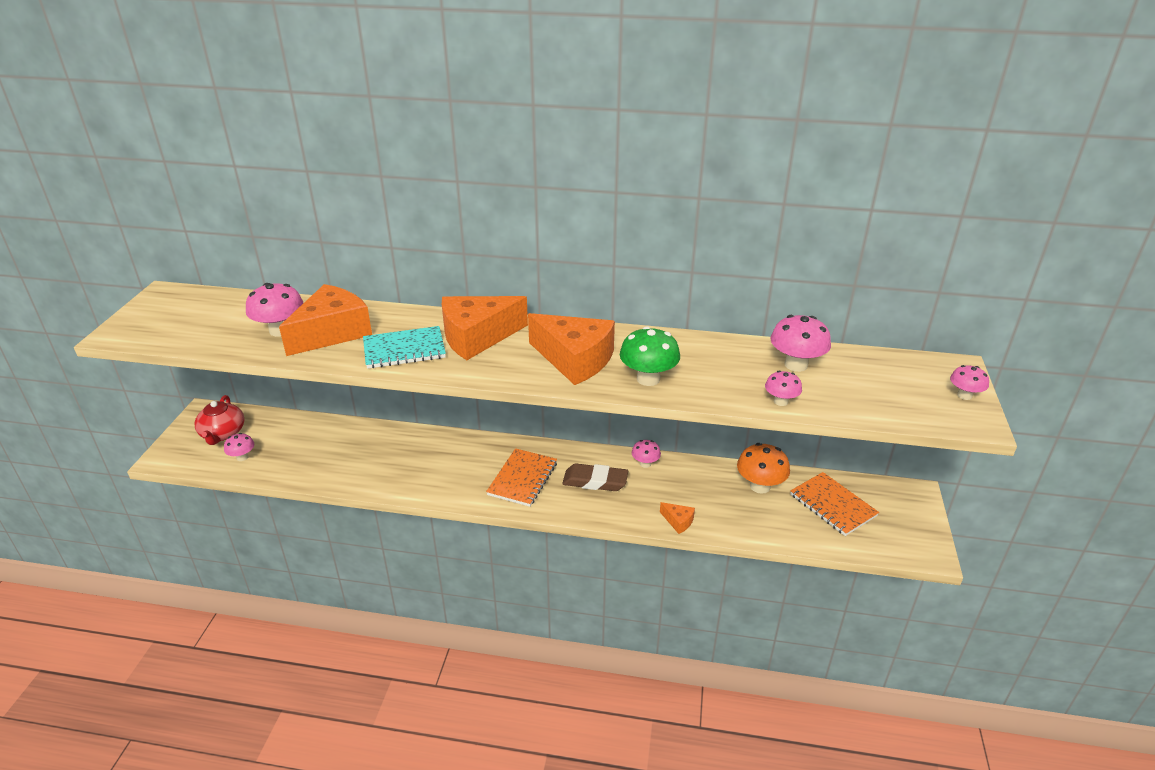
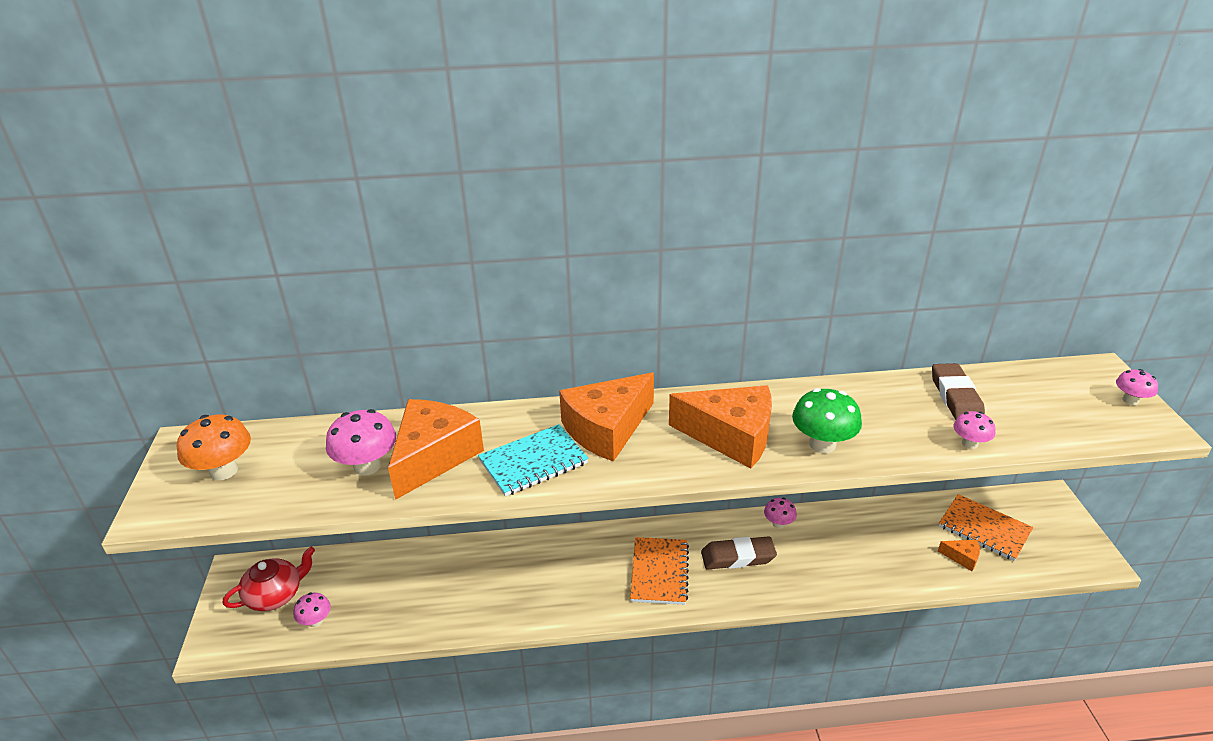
camera: 15 degrees left, 0 degrees up
(223, 433) = (275, 595): red teapot -> red teapot turned 105 degrees counterclockwise
(678, 521) = (847, 584): orange cheese -> orange cheese (962, 557)
(760, 486) = (905, 523): orange mushroom -> orange mushroom (224, 471)
(796, 365) = (955, 397): pink mushroom -> brown eraser

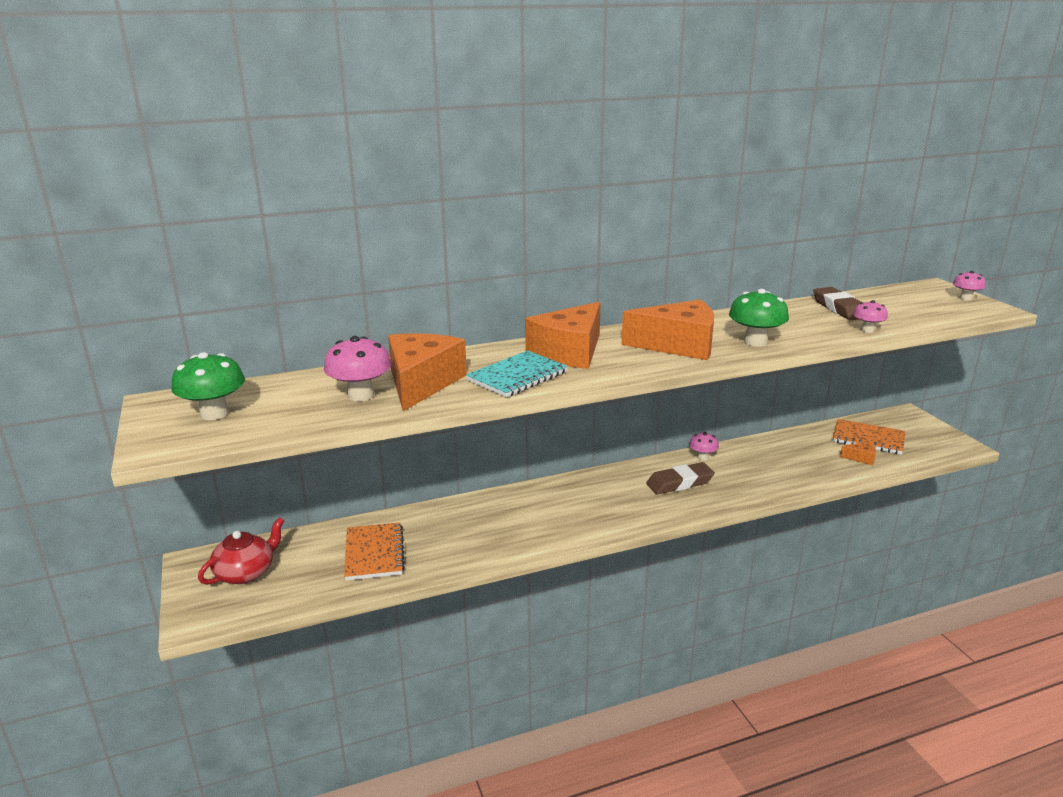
camera: 15 degrees left, 10 degrees down
(224, 471) = (214, 414): orange mushroom -> green mushroom
(316, 621) = (299, 585): pink mushroom -> none
(659, 572) = (616, 502): orange notebook -> orange notebook (374, 553)

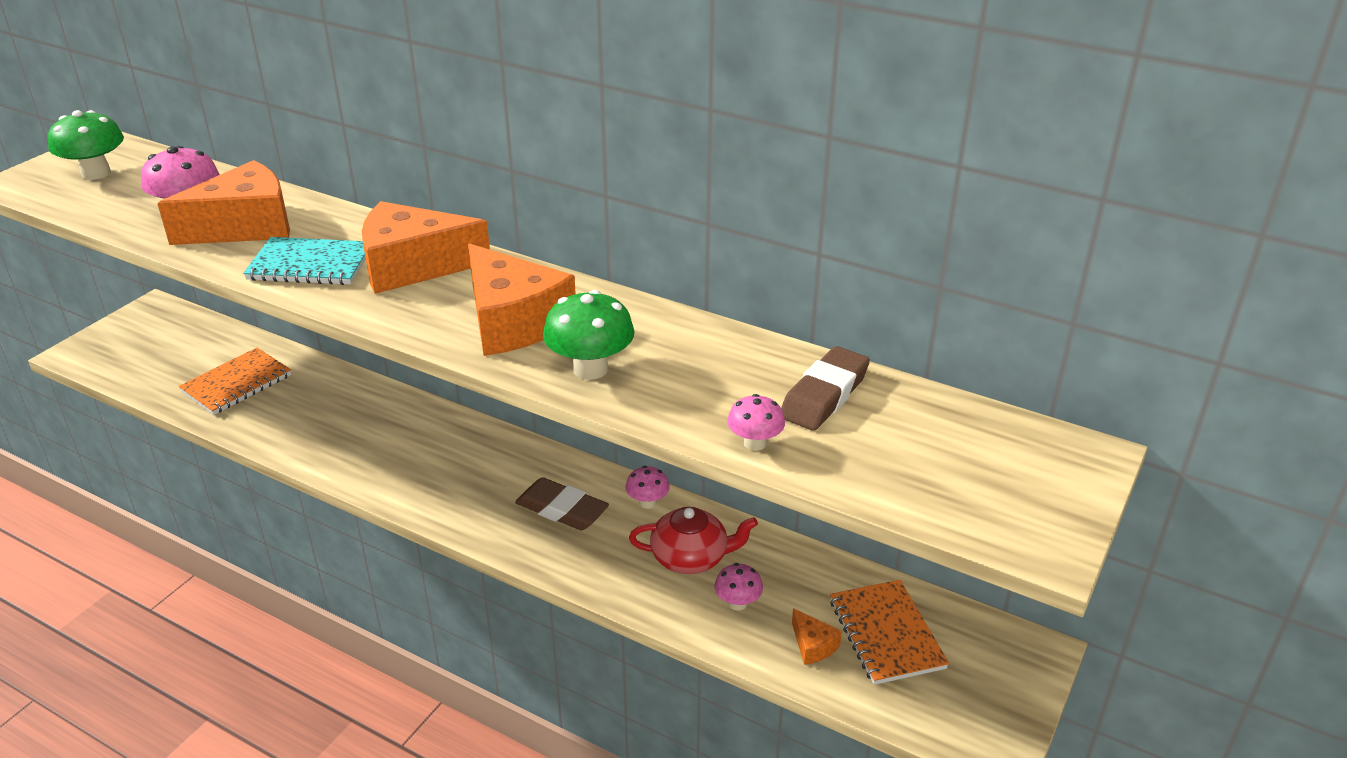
camera: 50 degrees right, 10 degrees up
(246, 572) = (156, 338): red teapot -> red teapot (691, 557)
(965, 298) = (1062, 501): pink mushroom -> pink mushroom (738, 603)

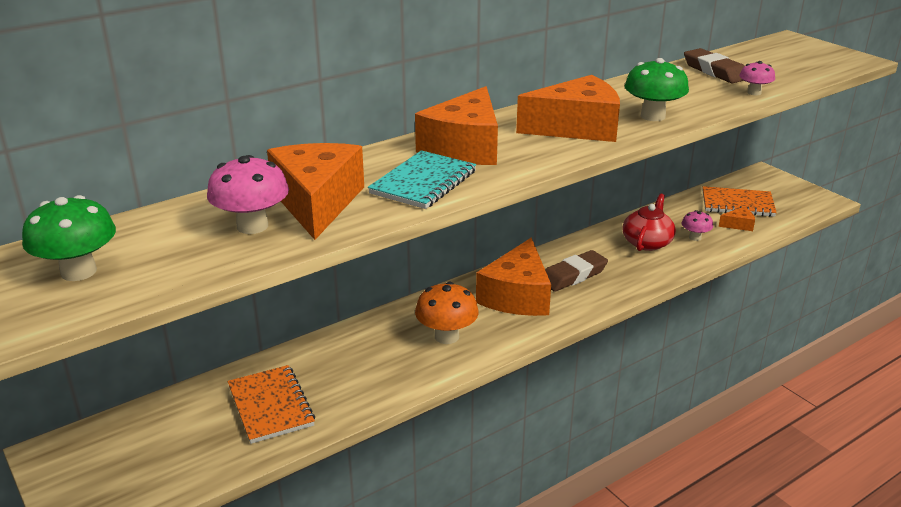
camera: 65 degrees left, 5 degrees down
(386, 449) = (446, 336): none -> orange mushroom
(492, 477) = (517, 296): none -> orange cheese
(647, 502) = (585, 244): pink mushroom -> none

